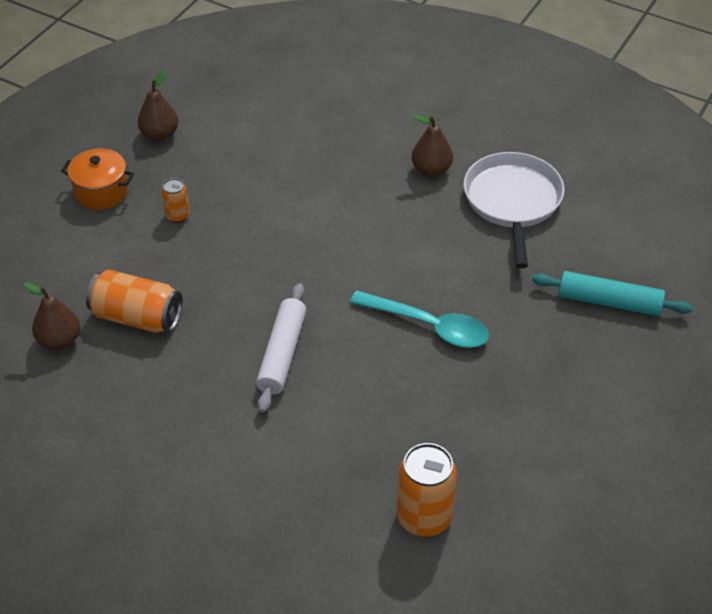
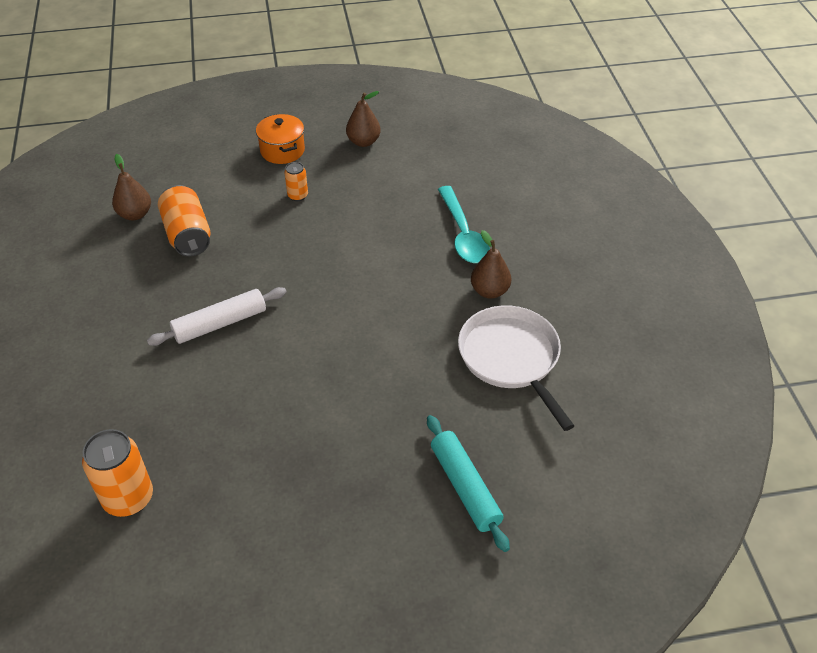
camera: 50 degrees right, 0 degrees up
(429, 326) = (324, 387): turquoise spoon -> turquoise spoon (463, 234)
(512, 201) = (511, 358): white pan -> white pan turned 75 degrees counterclockwise

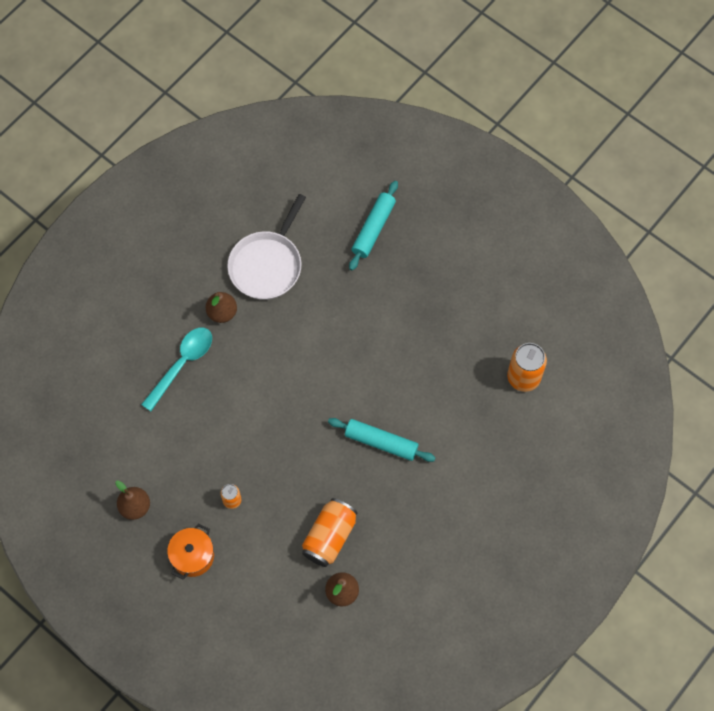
camera: 130 degrees left, 20 degrees up
(220, 323) = (381, 442): white rolling pin -> turquoise rolling pin

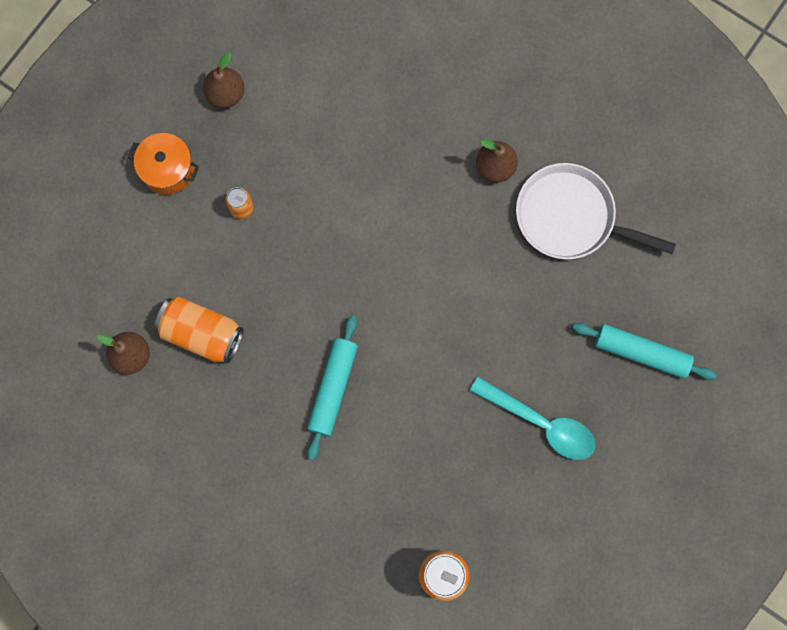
camera: 85 degrees right, 10 degrees up
(182, 364) = (418, 126): turquoise spoon -> turquoise spoon (541, 423)

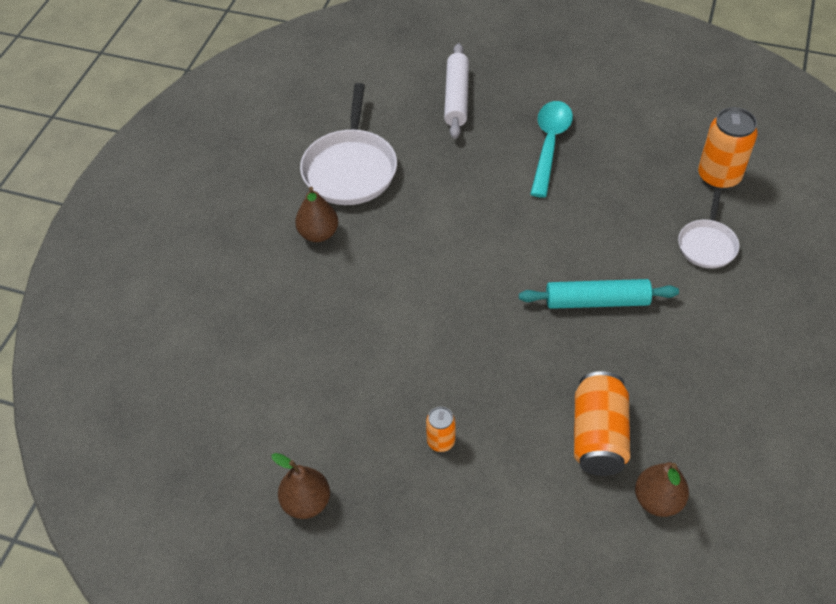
camera: 105 degrees left, 25 degrees down
(167, 170) = (422, 536): orange pot -> none
(361, 520) = (707, 245): none -> white pan
(641, 353) = (456, 97): turquoise rolling pin -> white rolling pin

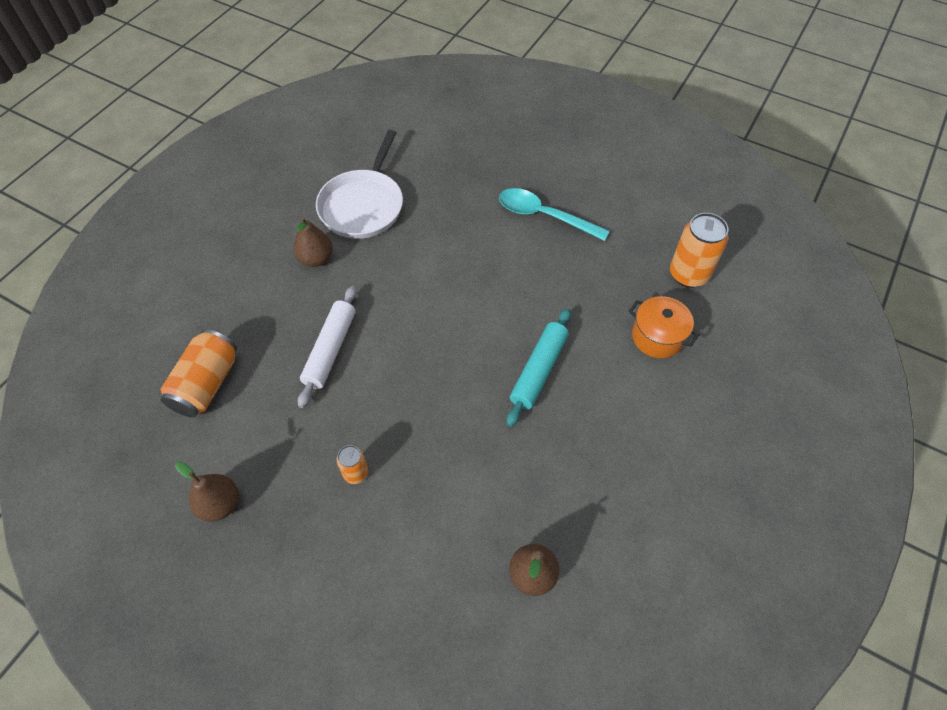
camera: 10 degrees right, 5 degrees up
(456, 97) = (476, 158): white rolling pin -> white rolling pin (330, 350)
(549, 145) = (544, 216): turquoise spoon -> turquoise spoon turned 90 degrees counterclockwise
(597, 301) = (539, 370): turquoise rolling pin -> turquoise rolling pin turned 75 degrees counterclockwise
(598, 436) = (498, 499): orange can -> orange can (207, 384)
(707, 245) = (657, 337): white pan -> orange pot

